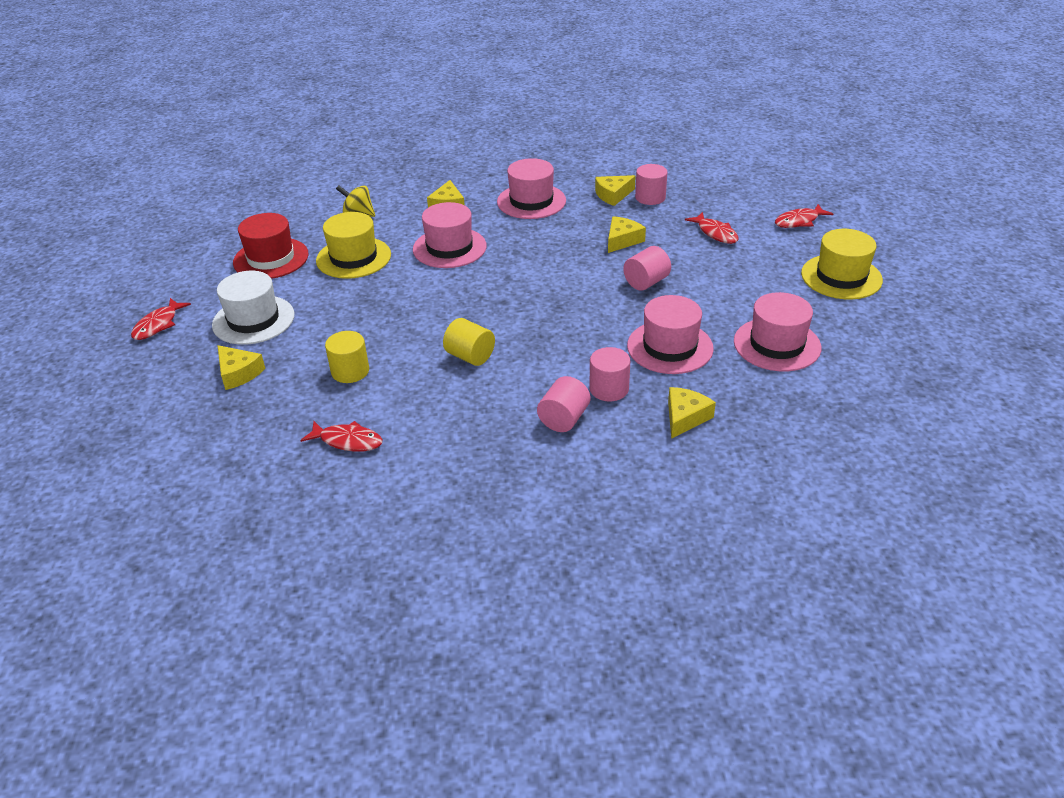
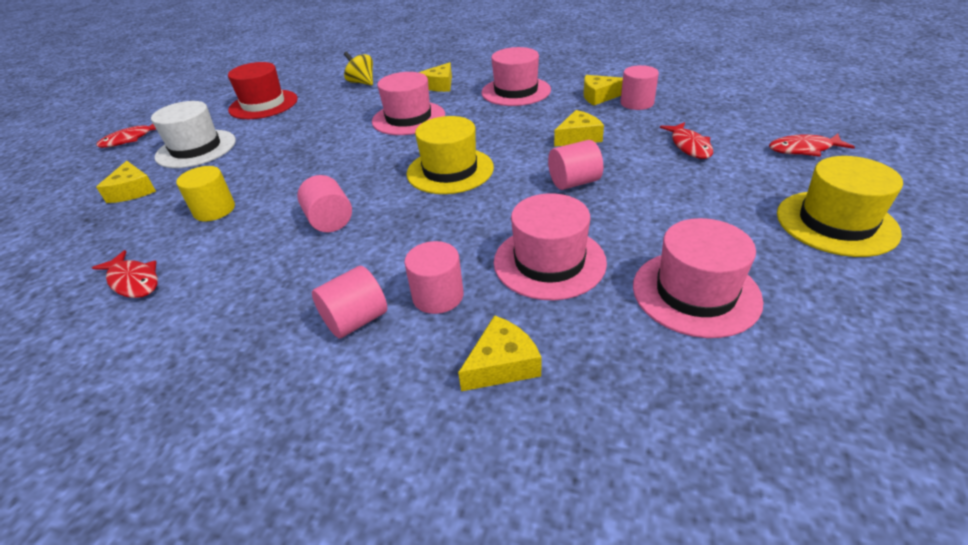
camera: 25 degrees right, 0 degrees up
(353, 258) = (323, 114): yellow hat -> yellow hat (450, 170)
(470, 356) = (330, 221): yellow cylinder -> pink cylinder

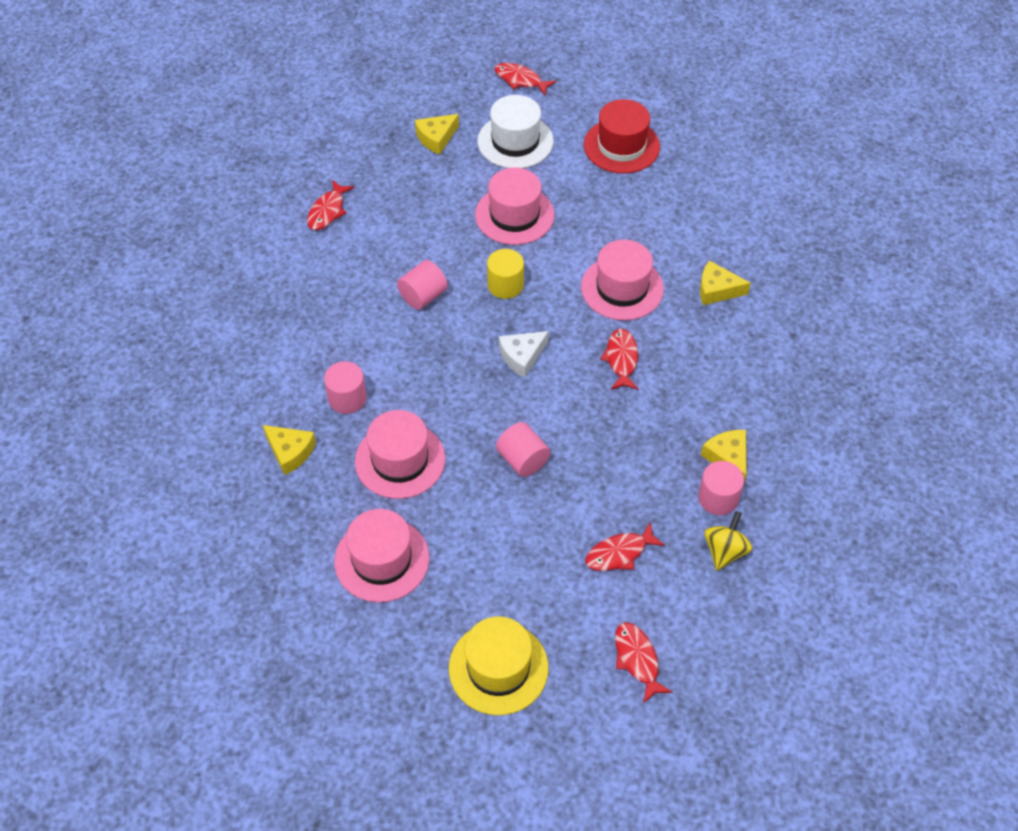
camera: 70 degrees right, 15 degrees up
(214, 210) = (421, 210): yellow cylinder -> yellow cylinder (505, 285)
(355, 320) = (314, 358): pink cylinder -> none
(362, 82) = (703, 211): yellow spinning top -> yellow spinning top (725, 551)
(450, 170) = (522, 356): yellow hat -> white cheese
(482, 125) = (621, 359): none -> red fish
(516, 91) = (719, 370): pink hat -> pink hat (514, 215)
(578, 137) = (616, 451): yellow cheese -> none

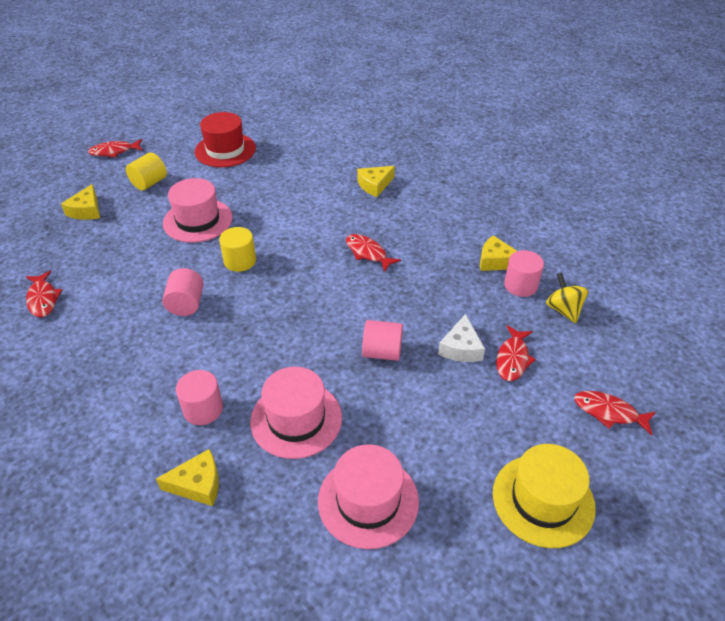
camera: 45 degrees left, 10 degrees down
(515, 141) = (149, 183): white hat -> yellow cylinder
(522, 356) = (303, 293): white cheese -> white cheese (461, 348)
(622, 288) = (318, 217): pink hat -> none

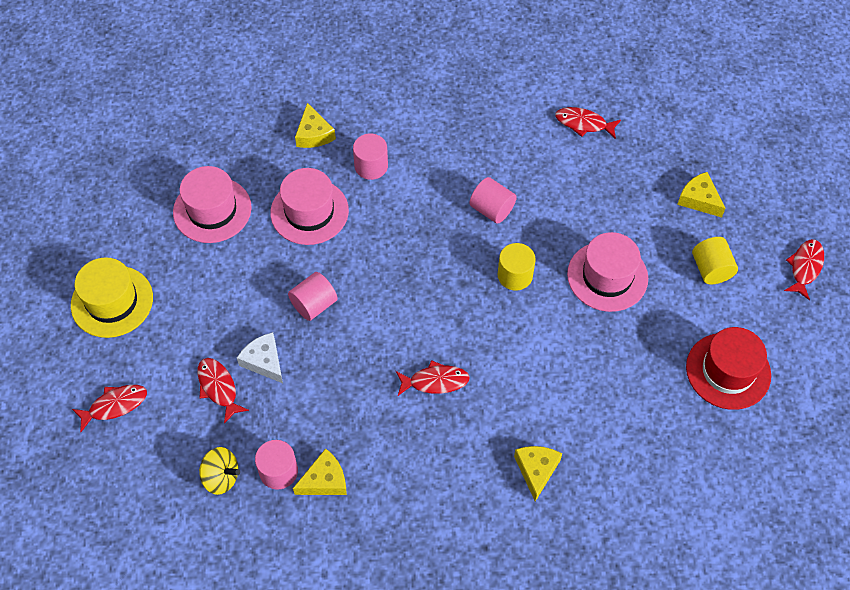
camera: 130 degrees right, 15 degrees up
(198, 484) = (314, 134): yellow cheese -> yellow cheese turned 45 degrees counterclockwise

